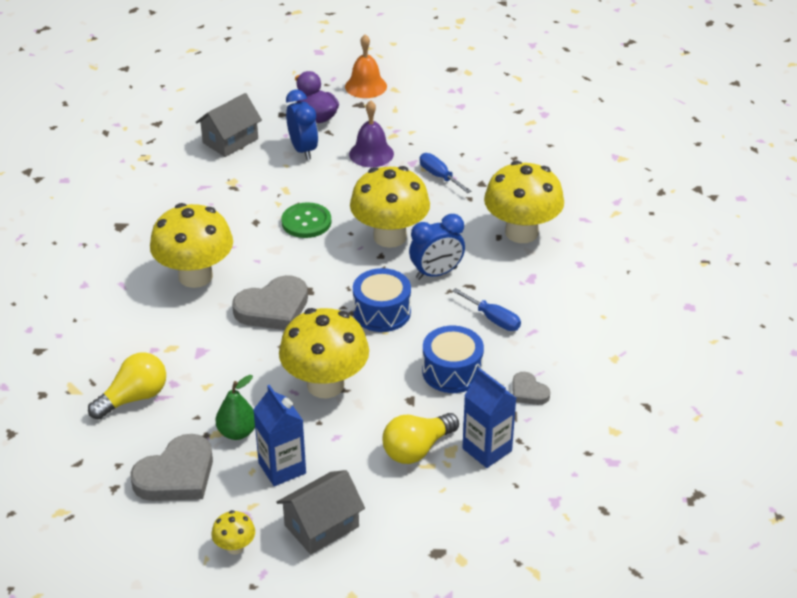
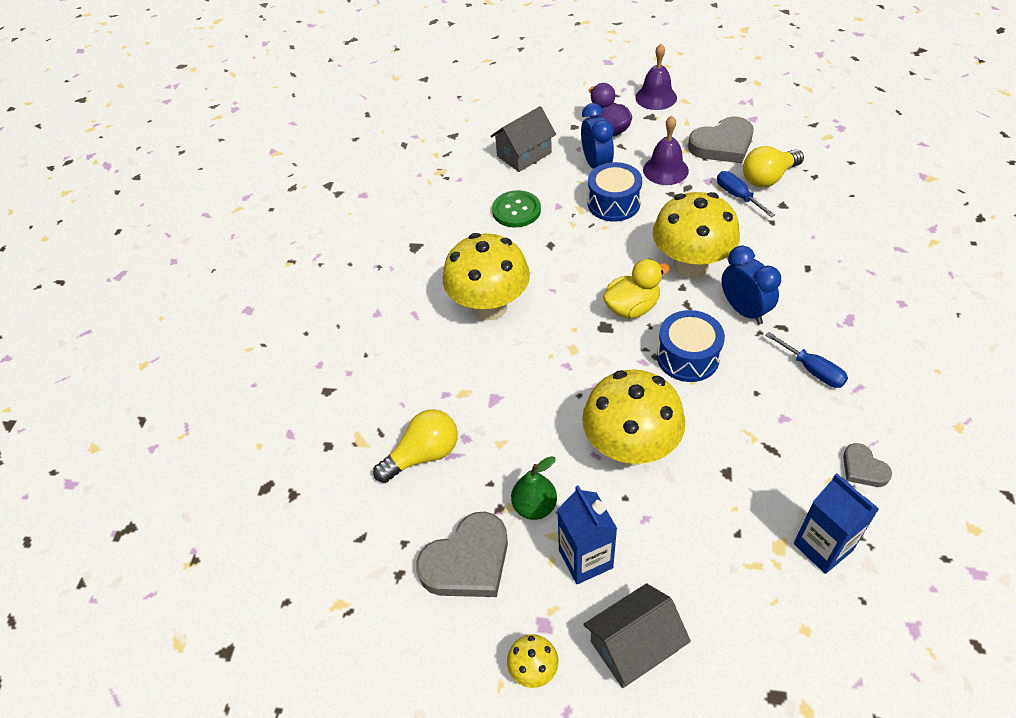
camera: 10 degrees right, 10 degrees up
(273, 308) = (570, 348): grey heart -> grey heart (722, 145)
(306, 222) = (602, 246): green button -> green button (516, 210)
(332, 273) = (632, 307): none -> yellow duck
(366, 86) = (656, 97): orange bell -> purple bell
(417, 449) = (740, 541): yellow light bulb -> yellow light bulb (768, 178)
(436, 273) = (744, 310): blue clock -> blue clock turned 105 degrees counterclockwise
(452, 371) = (772, 436): blue drum -> blue drum (613, 203)
(521, 232) = (832, 263): yellow mushroom -> none

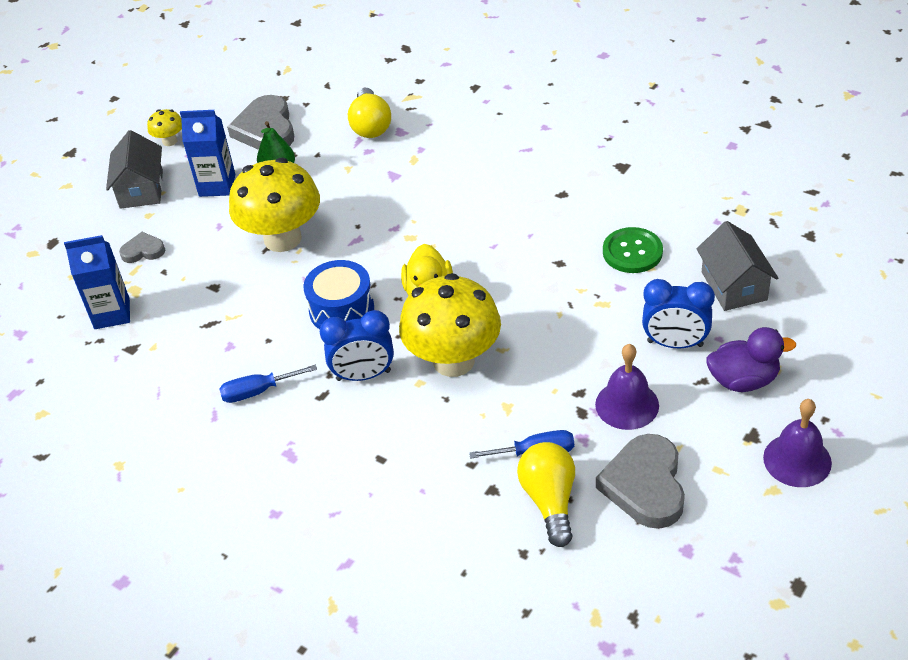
camera: 115 degrees right, 5 degrees down
(489, 307) = (502, 197): yellow mushroom -> none
(613, 203) = (594, 334): blue drum -> none
(863, 468) = (144, 373): grey heart -> grey heart (143, 251)

